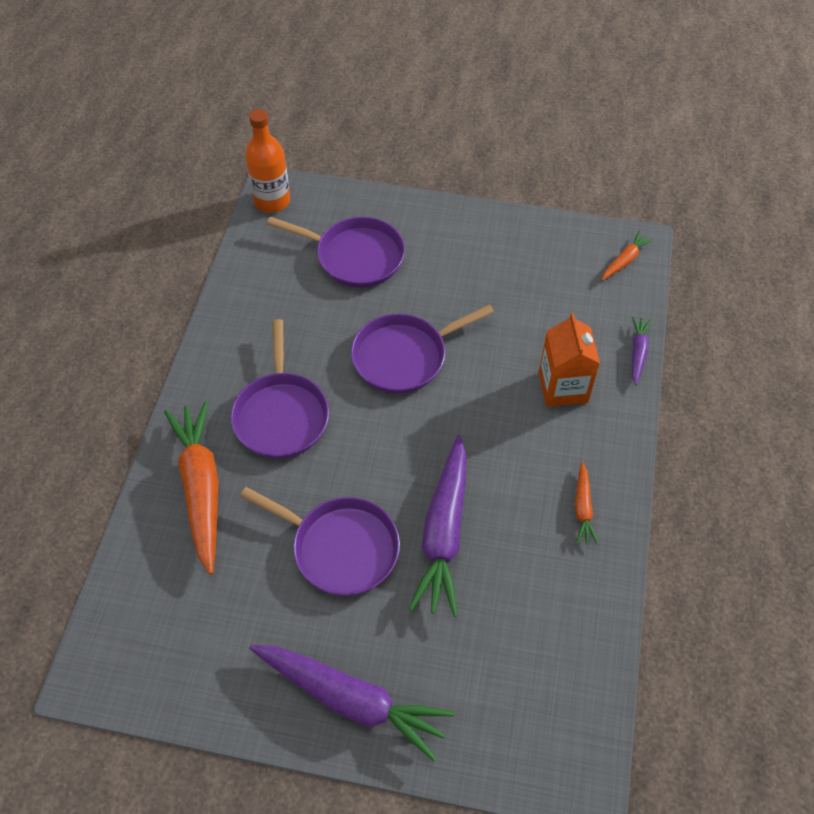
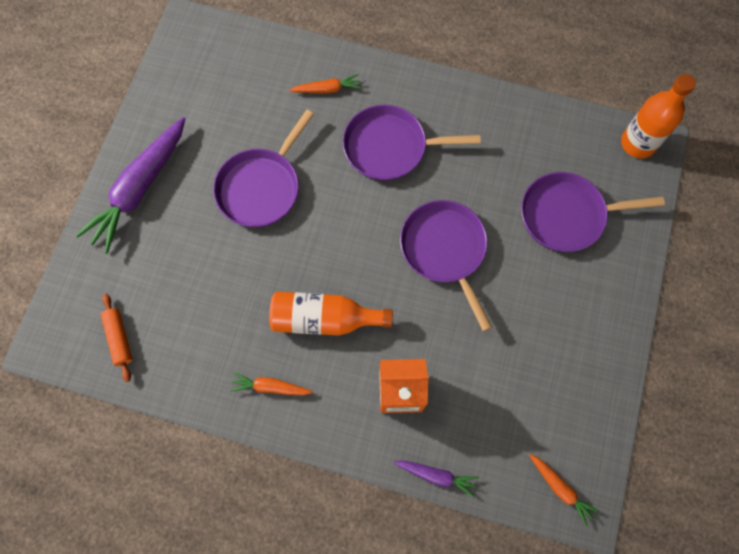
camera: 95 degrees right, 15 degrees up
(201, 488) = (327, 89): orange carrot -> orange carrot, size x0.47
(355, 256) = (566, 215): purple pan -> purple pan turned 60 degrees clockwise
(444, 533) = (263, 267): purple carrot -> none
(497, 463) = (324, 319): none -> orange bottle
(558, 687) = (119, 339): none -> orange rolling pin

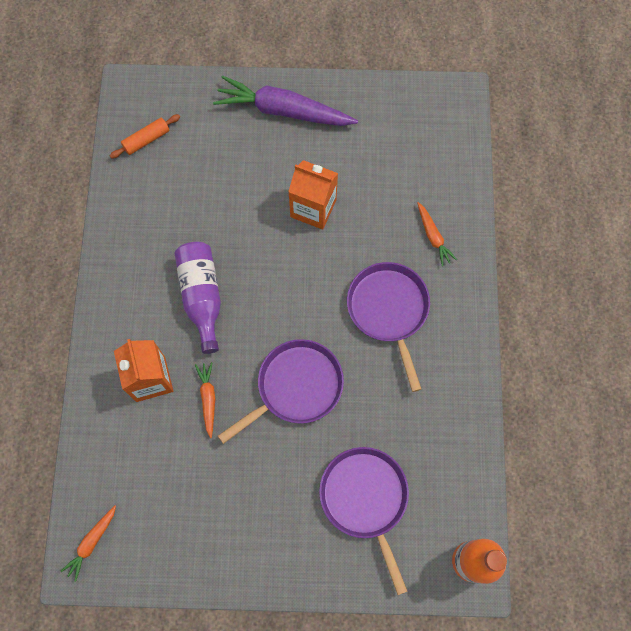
camera: 75 degrees right, 0 degrees up
(261, 187) = (313, 208): purple pan -> orange carton
(270, 387) = (131, 269): orange carrot -> orange carrot (208, 399)
(324, 319) = (202, 296): orange bottle -> purple bottle
(436, 475) = (82, 428): purple carrot -> none

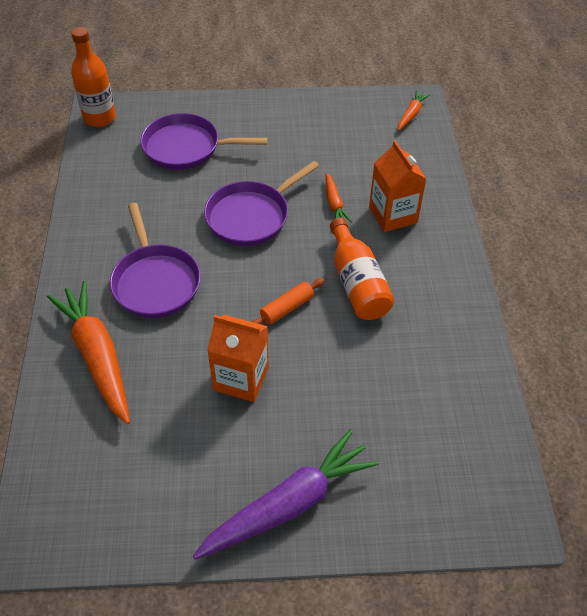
camera: 175 degrees right, 20 degrees down
(146, 140) = (467, 450): orange rolling pin -> orange rolling pin (287, 308)
(202, 296) = (357, 283): purple bottle -> orange bottle
(283, 111) = (289, 504): purple carrot -> purple carrot turned 45 degrees counterclockwise
(365, 499) = (186, 147): purple pan -> purple pan turned 120 degrees clockwise
(433, 237) = (97, 356): orange carrot -> orange carrot, size x2.11

